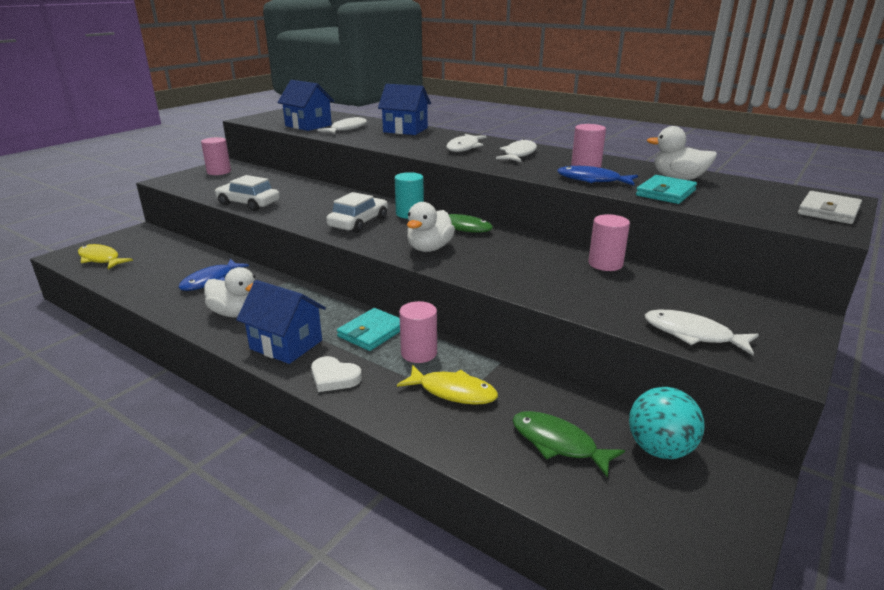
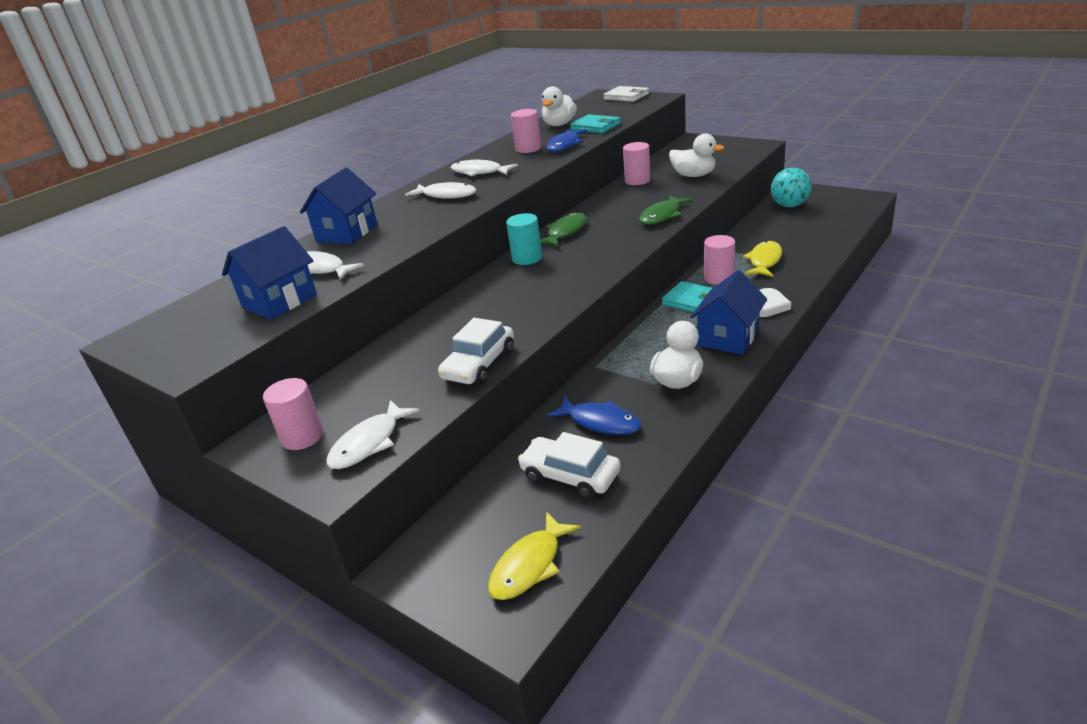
camera: 85 degrees left, 5 degrees up
(358, 222) = (553, 280): white car -> white car (570, 475)
(429, 248) = (618, 239): white duck -> white duck (694, 175)
(558, 443) = (800, 228): green fish -> green fish (662, 216)
(692, 334) = (733, 160): white fish -> white fish (369, 443)

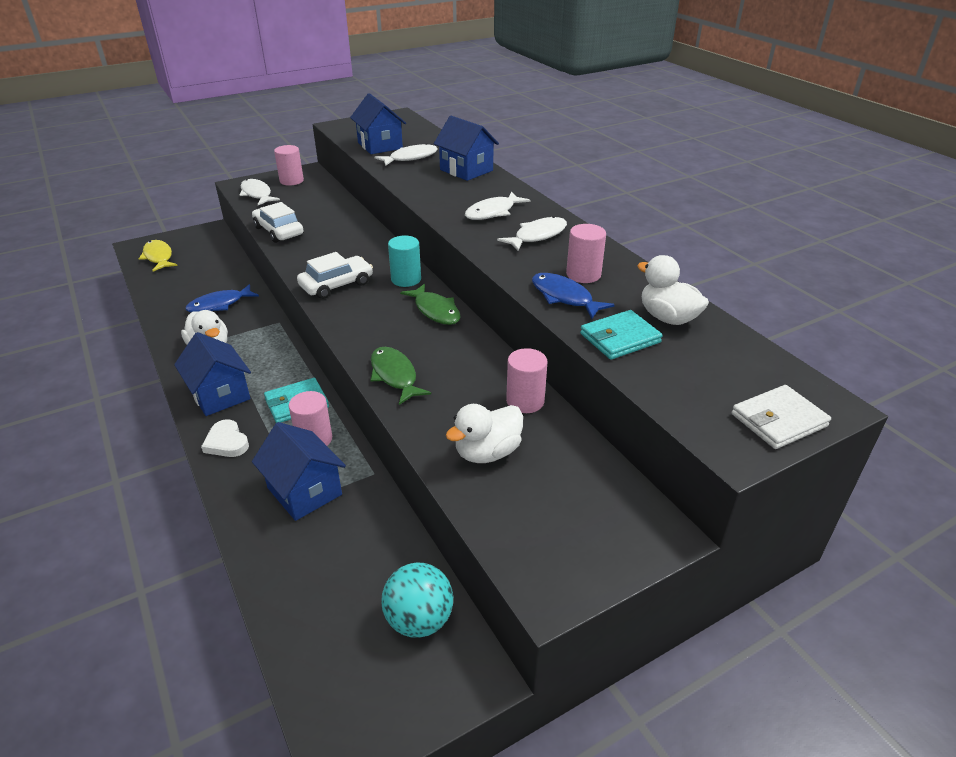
camera: 110 degrees right, 5 degrees up
(570, 475) = (194, 282): white car -> white car (336, 285)
(764, 261) = (304, 491): yellow fish -> blue house

